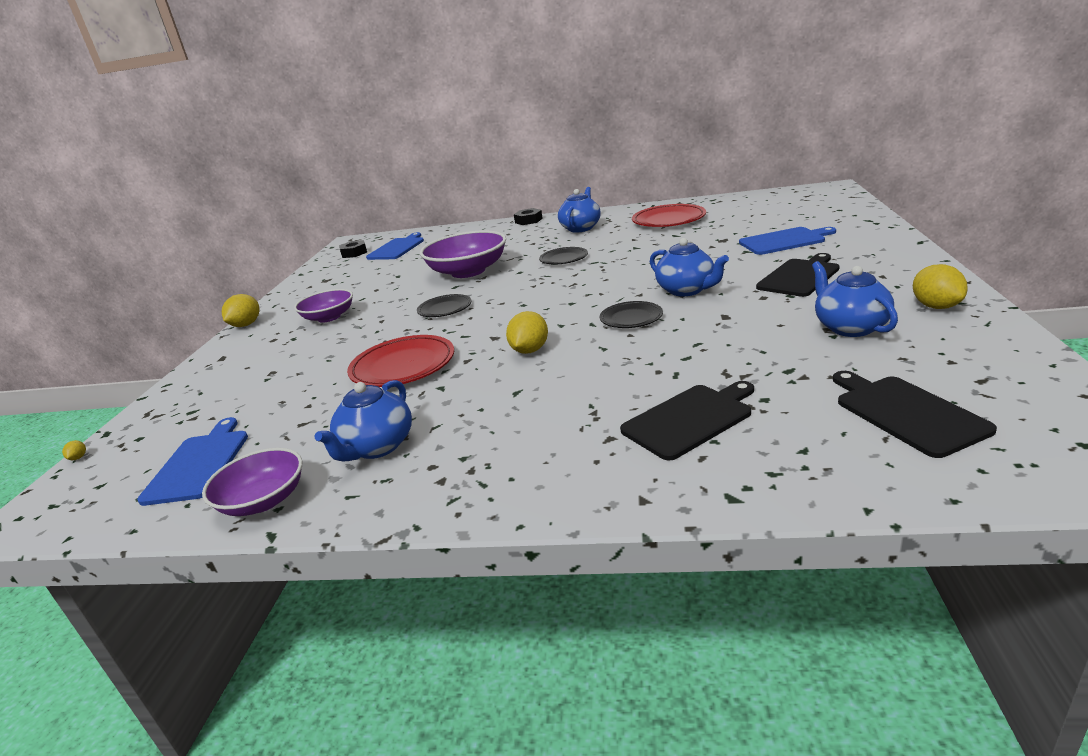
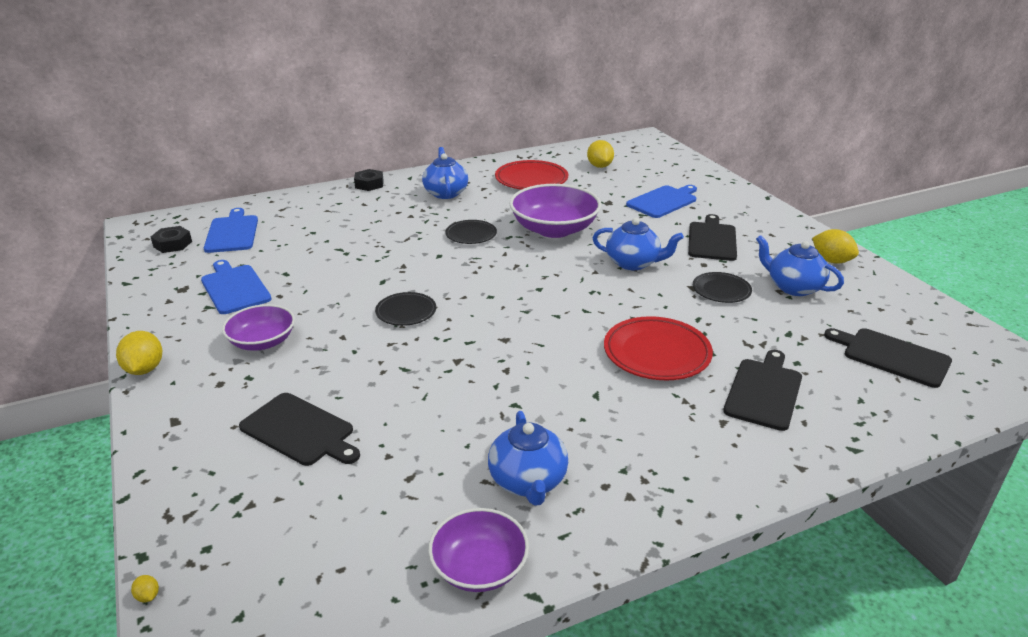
camera: 35 degrees left, 5 degrees up
(199, 464) = (344, 553): blue cutting board -> blue cutting board (234, 288)
(278, 377) = (300, 431): none -> black cutting board
(403, 366) = (444, 389): red plate -> red plate (656, 353)
(468, 271) = (375, 260): purple bowl -> purple bowl (554, 229)
(530, 350) = (558, 348): yellow lemon -> yellow lemon (599, 166)
(631, 318) = (615, 300): black plate -> black plate (721, 290)

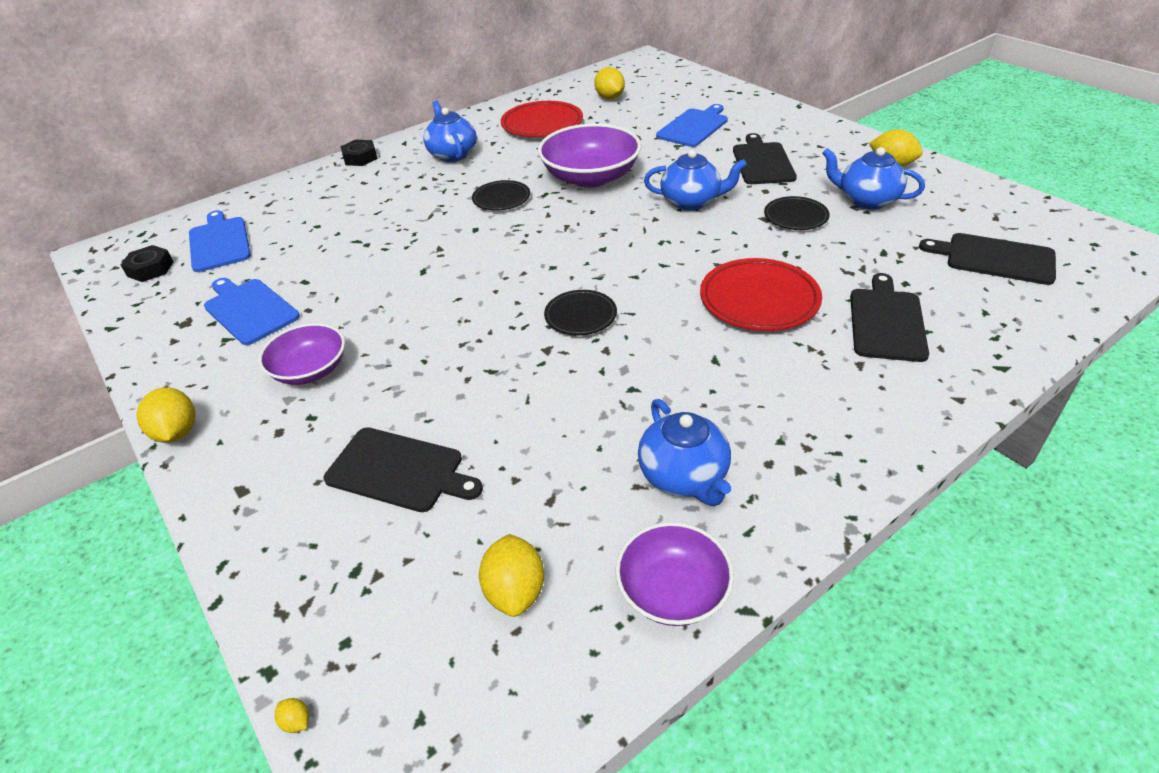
camera: 10 degrees left, 10 degrees up
(352, 540) = (515, 591): none -> yellow lemon
(406, 312) = (465, 303): black plate -> black plate (580, 316)

